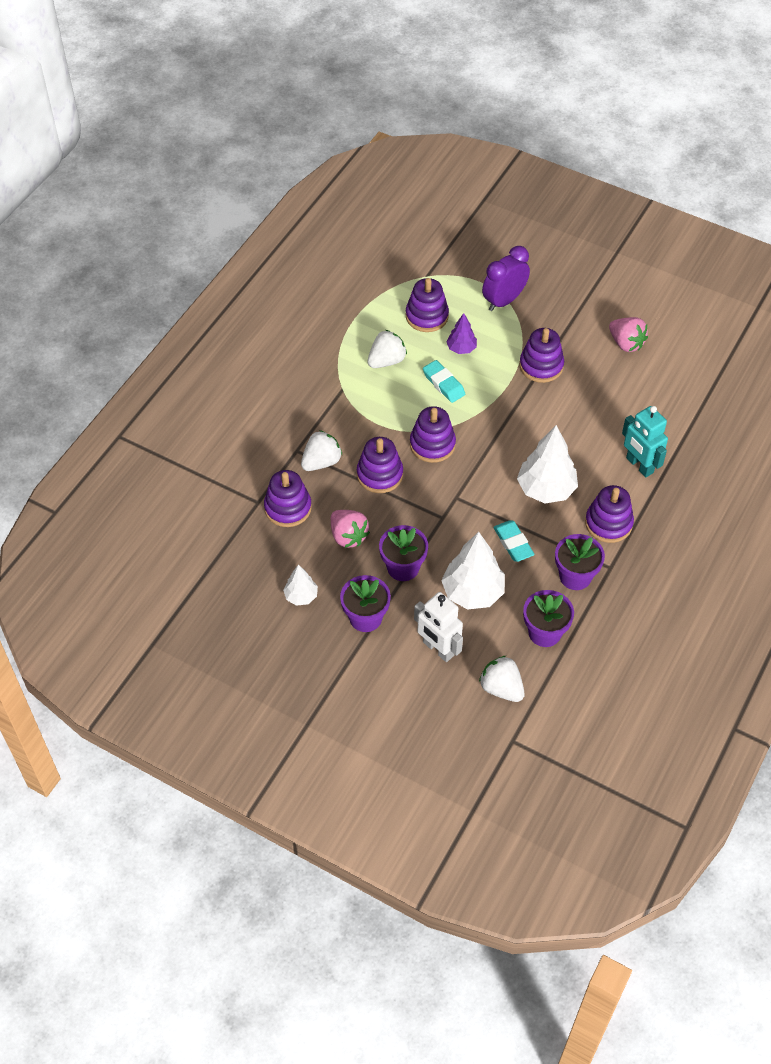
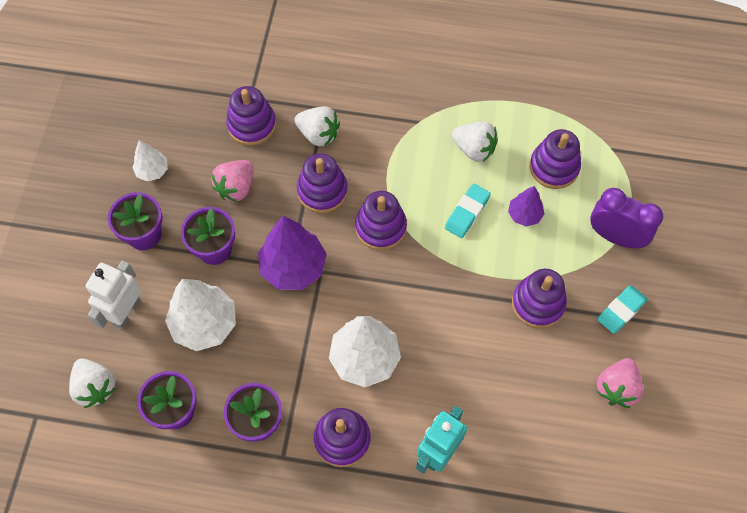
camera: 70 degrees right, 10 degrees up
(444, 515) = (293, 267): none -> purple tree
(501, 688) = (95, 387): white strawberry -> white strawberry turned 120 degrees clockwise
(513, 543) = (280, 346): turquoise eraser -> turquoise eraser (621, 311)

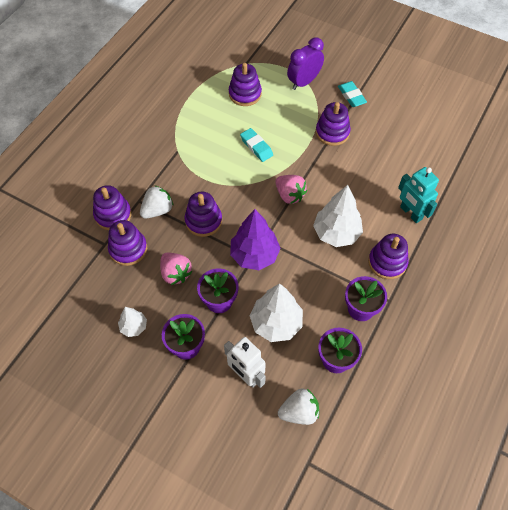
camera: 70 degrees left, 5 degrees down
(380, 227) = (246, 196): purple stacking toy -> purple stacking toy (113, 215)
(474, 149) = (213, 128): white strawberry -> none
(524, 215) = (271, 119): purple tree -> none
(616, 388) = (397, 115): pink strawberry -> pink strawberry (289, 195)

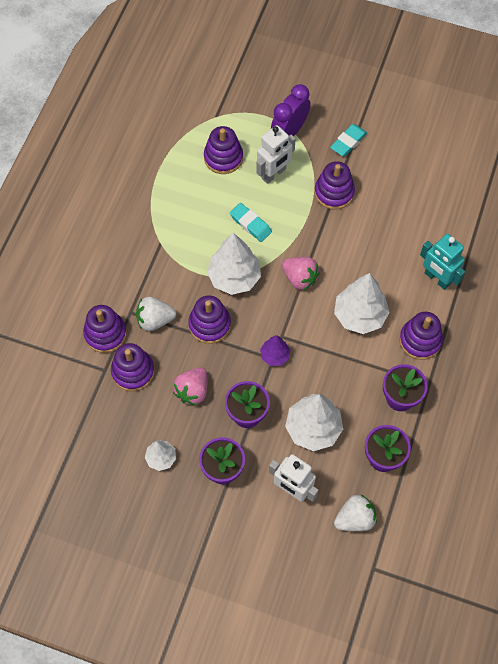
camera: 10 degrees left, 5 degrees up
(157, 210) = (155, 320): white strawberry -> white strawberry turned 135 degrees counterclockwise
(175, 273) = (192, 391): pink strawberry -> pink strawberry turned 75 degrees clockwise
(233, 186) = (234, 277): none -> white tree
(254, 255) = (275, 355): purple tree -> purple tree, size x0.54
(284, 111) = (274, 174): none -> white robot
(351, 96) = (348, 142): turquoise eraser -> turquoise eraser turned 75 degrees clockwise

